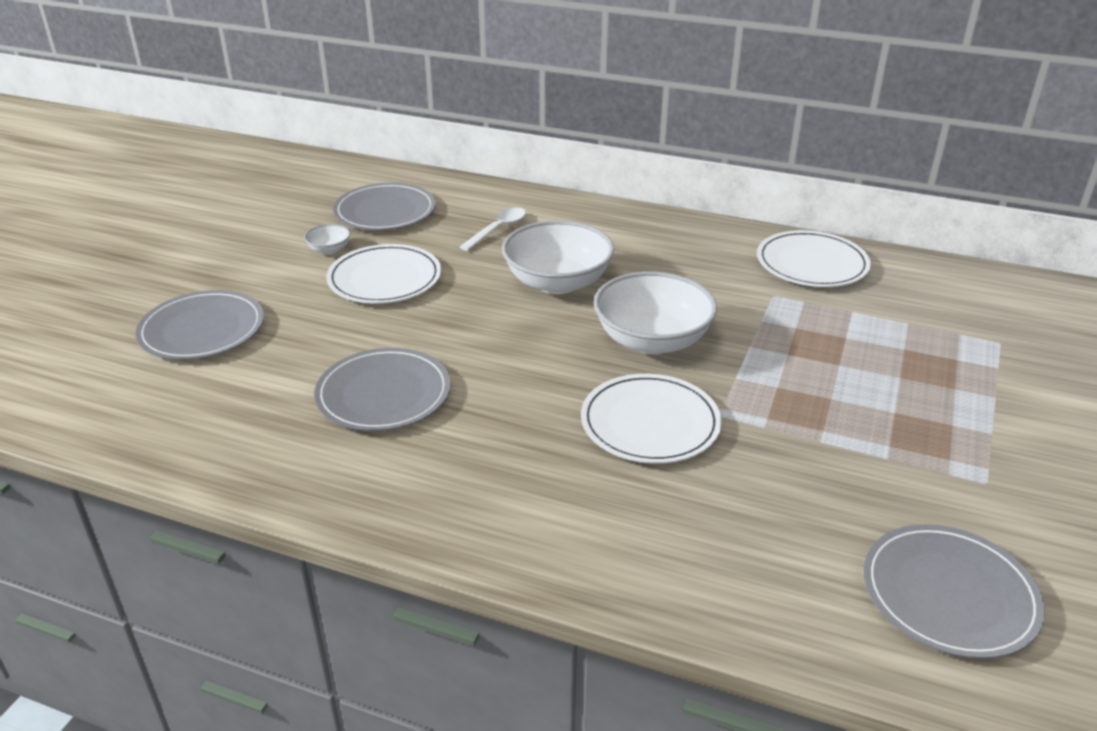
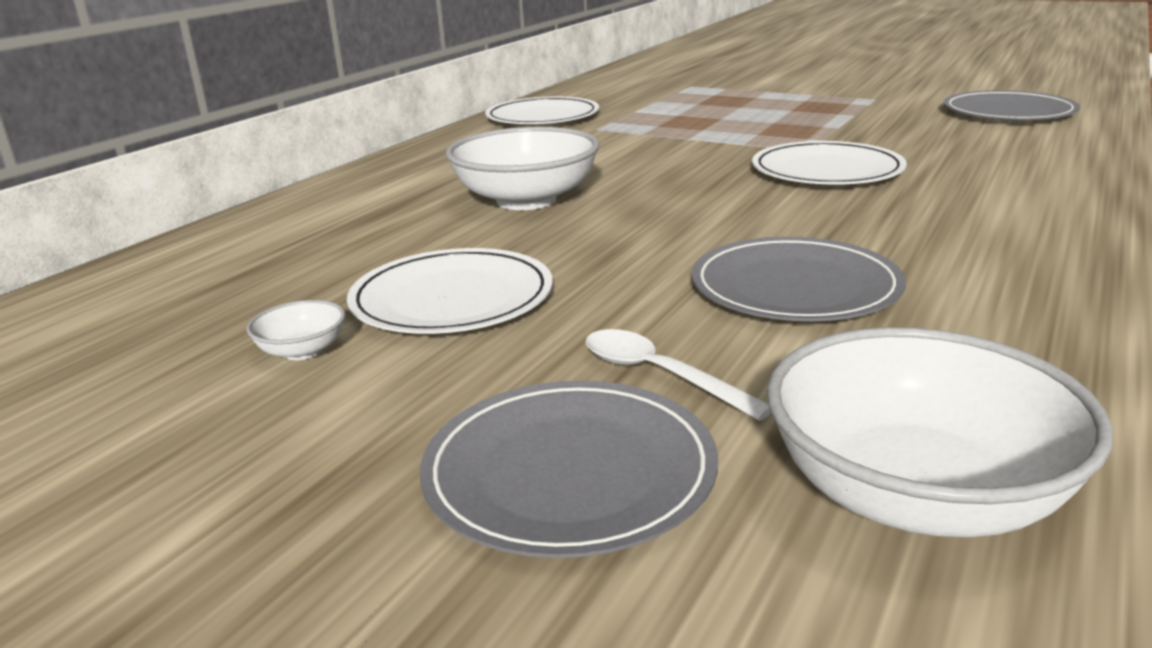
camera: 80 degrees left, 10 degrees down
(385, 211) = (194, 307): grey plate -> none
(498, 229) = (350, 229): white spoon -> white spoon (659, 375)
(652, 340) = (672, 166): white bowl -> white bowl (916, 494)

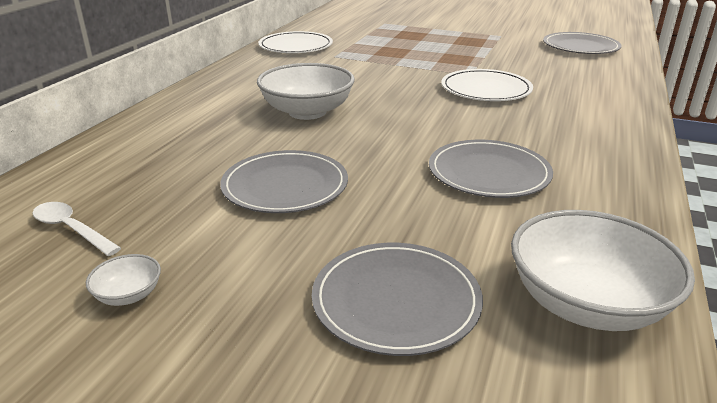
camera: 10 degrees left, 5 degrees up
(302, 351) = (203, 226): white bowl -> white bowl (128, 295)
(452, 298) = (285, 186): white plate -> grey plate
(659, 375) = (428, 235): white spoon -> white spoon (71, 229)

